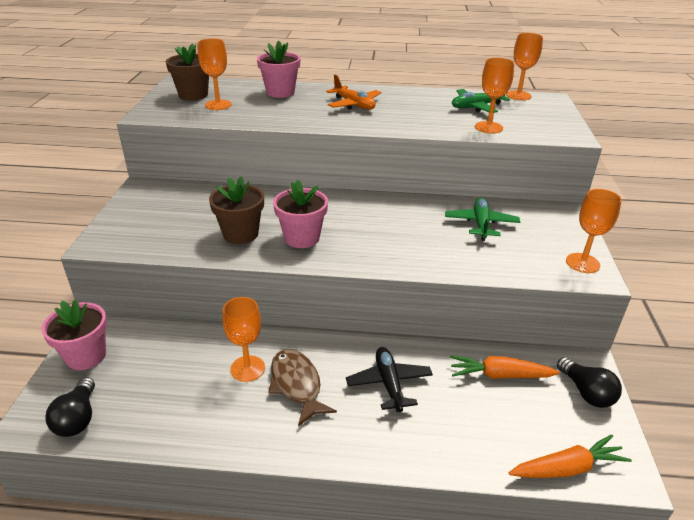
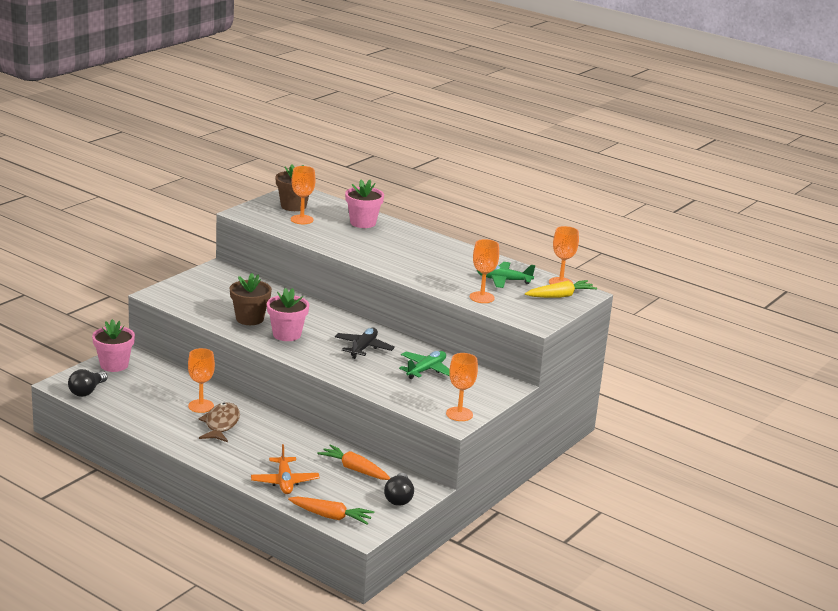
camera: 30 degrees right, 10 degrees down
(354, 105) = (405, 249): orange plane -> orange plane (284, 482)
(389, 383) = (277, 445): black plane -> black plane (363, 348)
(539, 106) = (560, 296): none -> yellow carrot

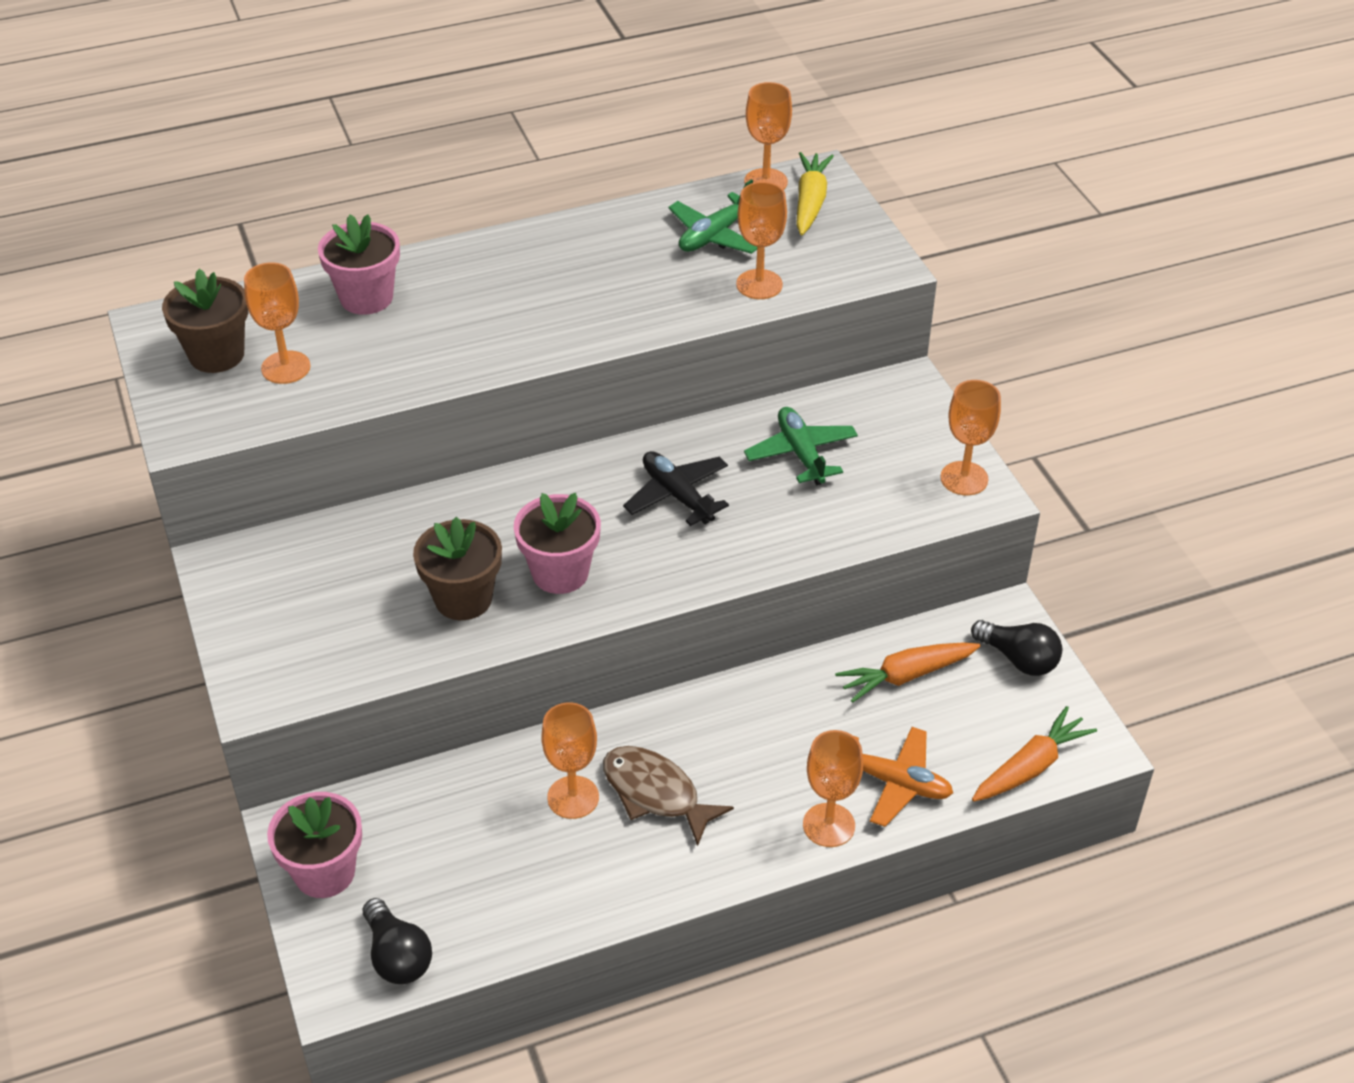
camera: 55 degrees left, 20 degrees up
(243, 470) = (828, 825): none -> orange goblet

